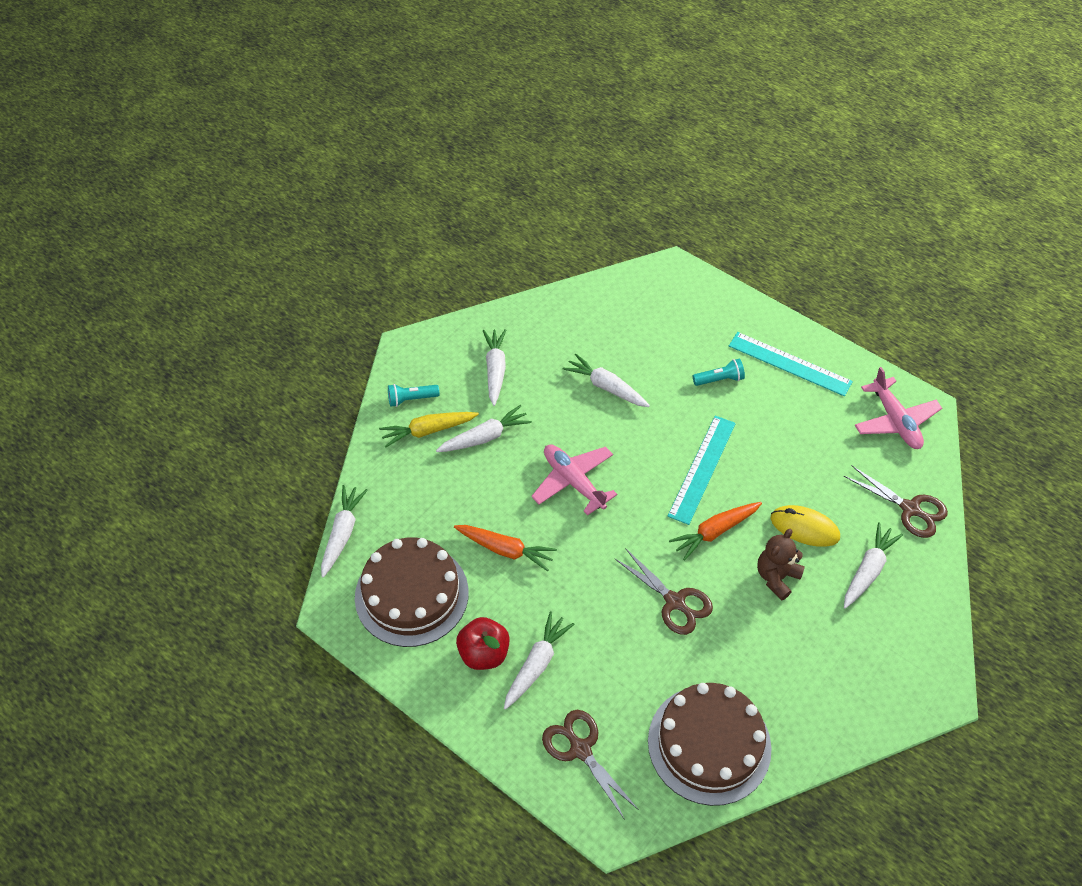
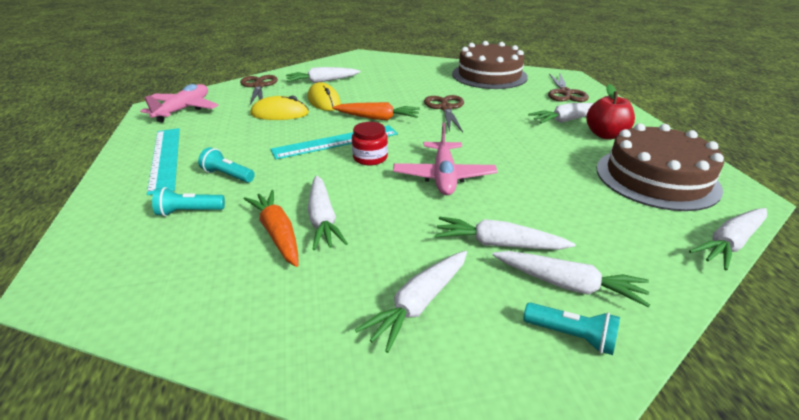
camera: 140 degrees left, 20 degrees down
(428, 431) = (568, 285): yellow carrot -> white carrot
(505, 550) = (547, 167): orange carrot -> orange carrot (277, 234)
(650, 467) = (370, 158): none -> red jar
(690, 340) = (189, 212): none -> turquoise flashlight
(776, 577) = (372, 95): brown teddy bear -> none
(807, 475) = (280, 114): none -> yellow mouse

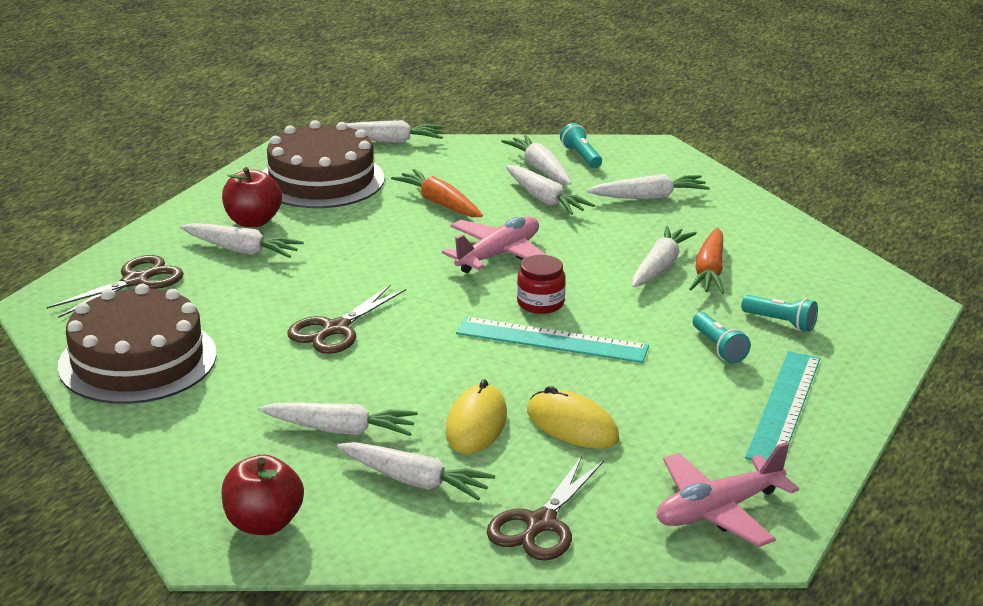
camera: 140 degrees left, 5 degrees down
(355, 61) = (264, 523): none -> red apple
(374, 83) = (340, 430): none -> white carrot
(377, 118) = (450, 353): orange carrot -> orange carrot (439, 203)

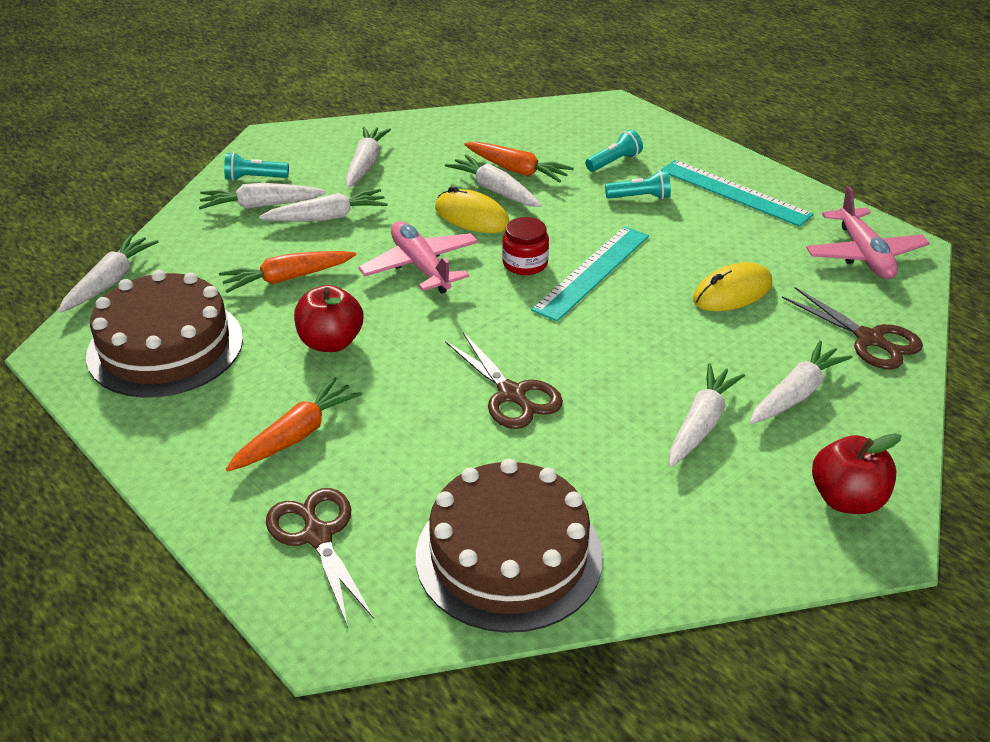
camera: 70 degrees left, 10 degrees up
(241, 250) = (296, 435): white carrot -> orange carrot
(253, 221) = (230, 415): red apple -> red apple (331, 342)
(476, 424) = (715, 341): yellow mouse -> yellow mouse (472, 217)

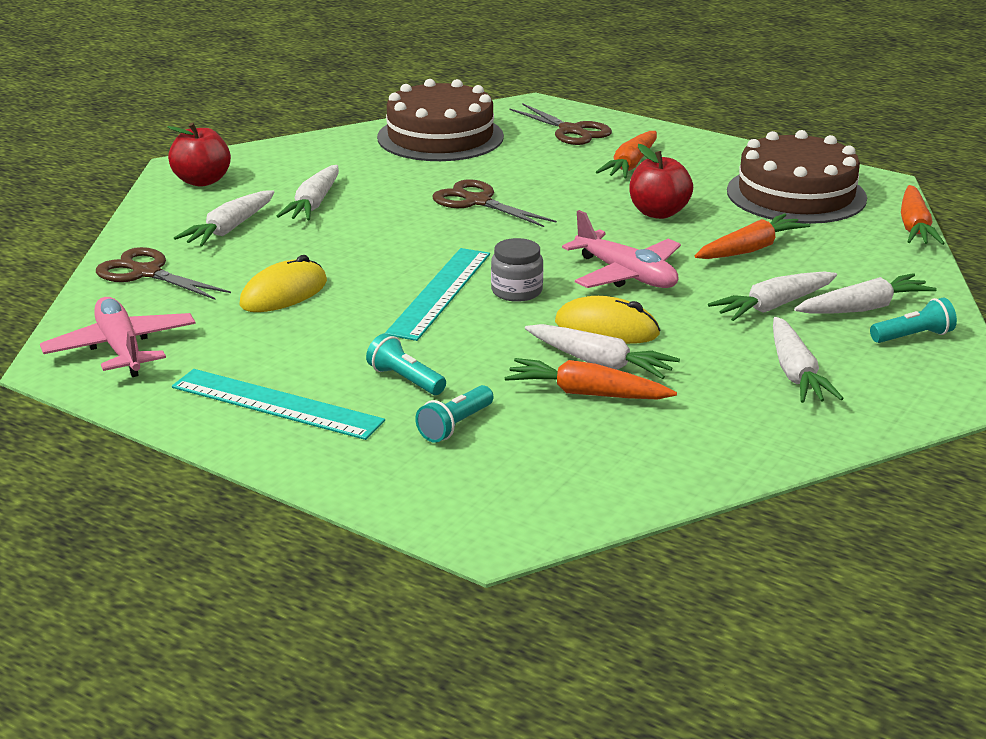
camera: 165 degrees right, 10 degrees down
(110, 282) = (914, 227): white carrot -> orange carrot
(525, 263) = (516, 291): red jar -> grey jar
(640, 197) = (405, 380): turquoise flashlight -> turquoise flashlight turned 60 degrees clockwise

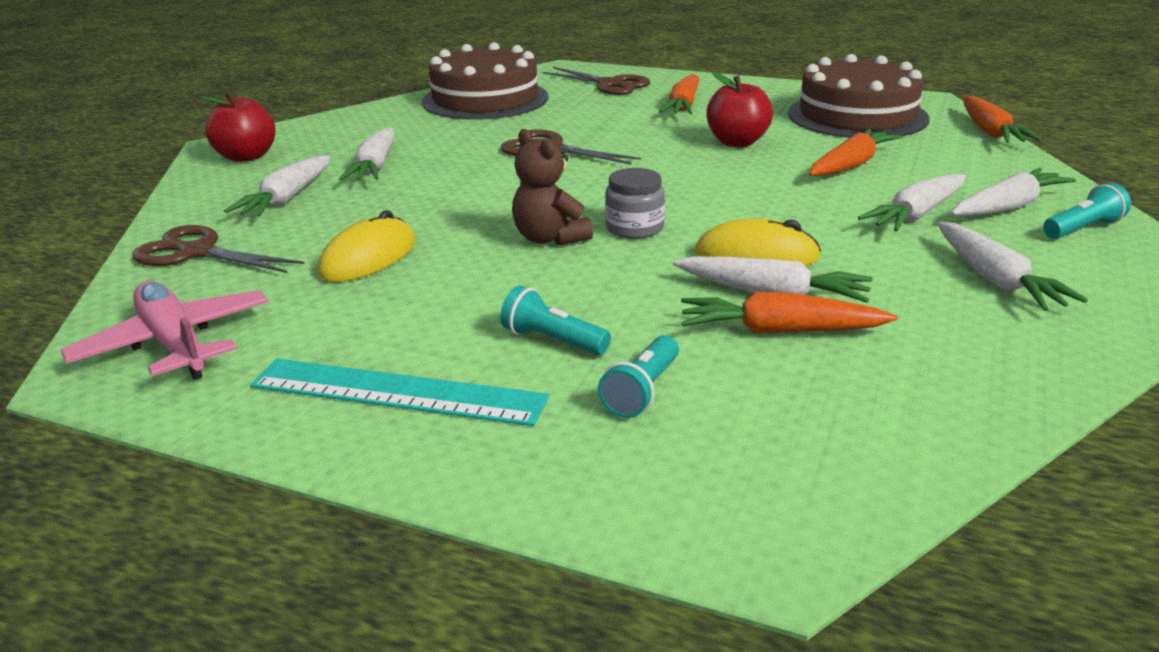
camera: 10 degrees left, 0 degrees up
(439, 293) = (549, 238): turquoise ruler -> brown teddy bear
(626, 275) = (742, 200): pink plane -> none

